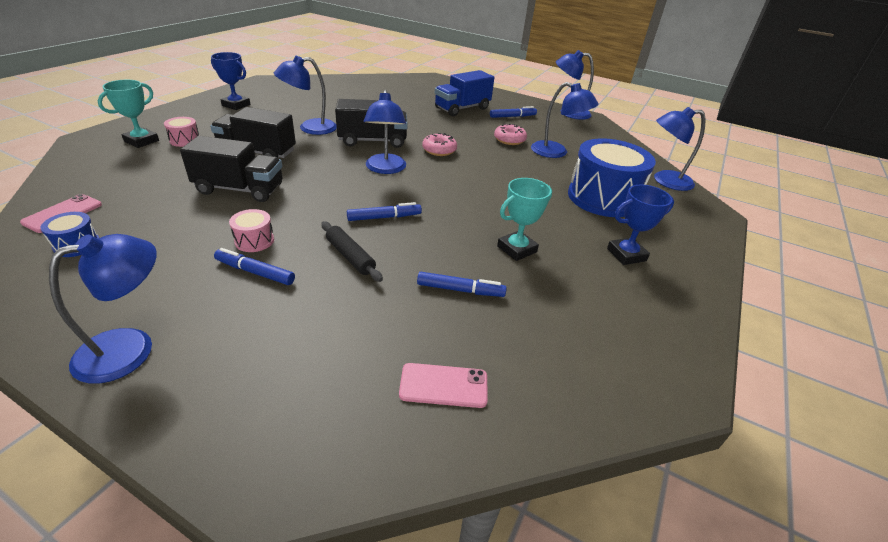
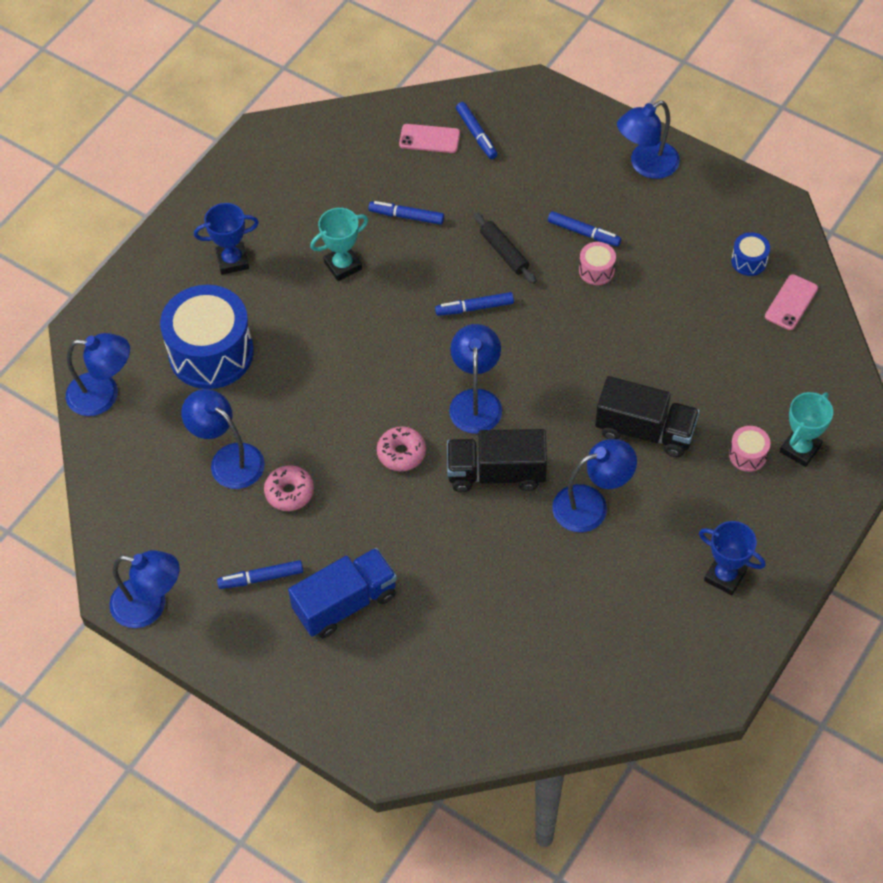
camera: 170 degrees left, 20 degrees up
(240, 189) = (638, 350): black truck -> none
(373, 394) = (476, 134): none -> blue marker

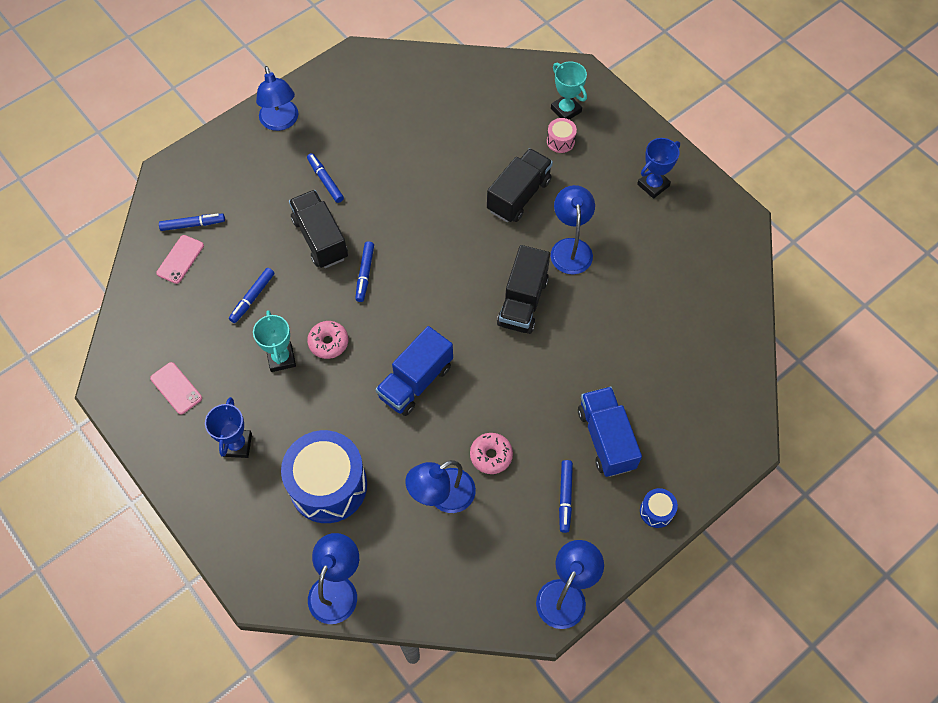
camera: 75 degrees left, 5 degrees up
(356, 395) = (415, 381): none -> blue truck
(401, 453) = (482, 362): pink donut -> pink donut (328, 342)
(476, 401) = (452, 297): blue lamp -> none
(504, 252) = (320, 239): black rolling pin -> black truck
(583, 233) = (325, 181): blue marker -> blue marker turned 75 degrees counterclockwise
(596, 270) = (364, 183): pink drum -> none
(749, 261) = (397, 88): blue drum -> blue drum (656, 511)
(791, 302) = (443, 75): pink phone -> pink phone (176, 388)

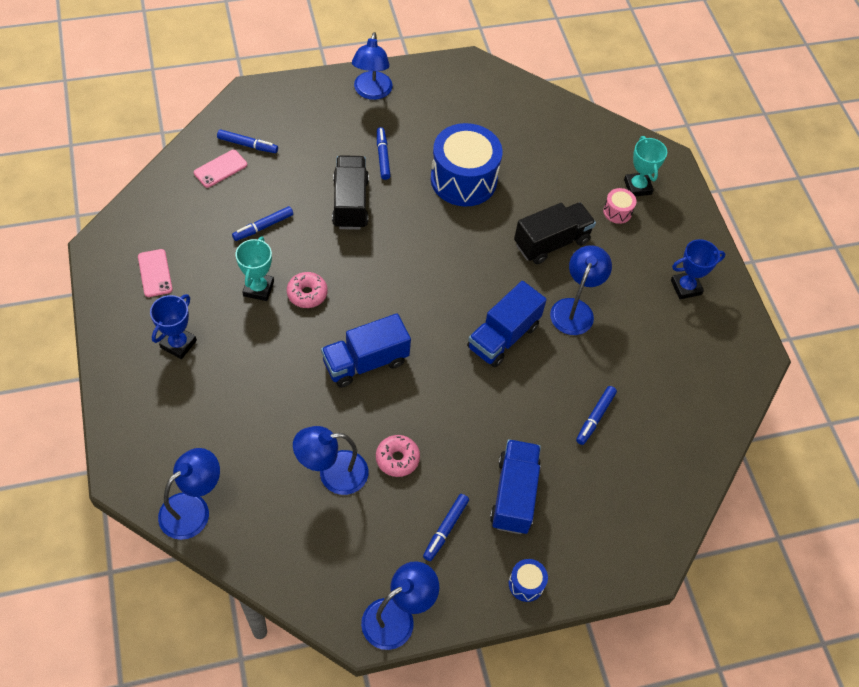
camera: 20 degrees right, 5 degrees down
(328, 485) = (236, 416): blue drum -> blue drum (463, 179)
(365, 274) = (373, 249): blue marker -> blue marker (595, 417)
(522, 302) = (503, 336): black truck -> blue truck

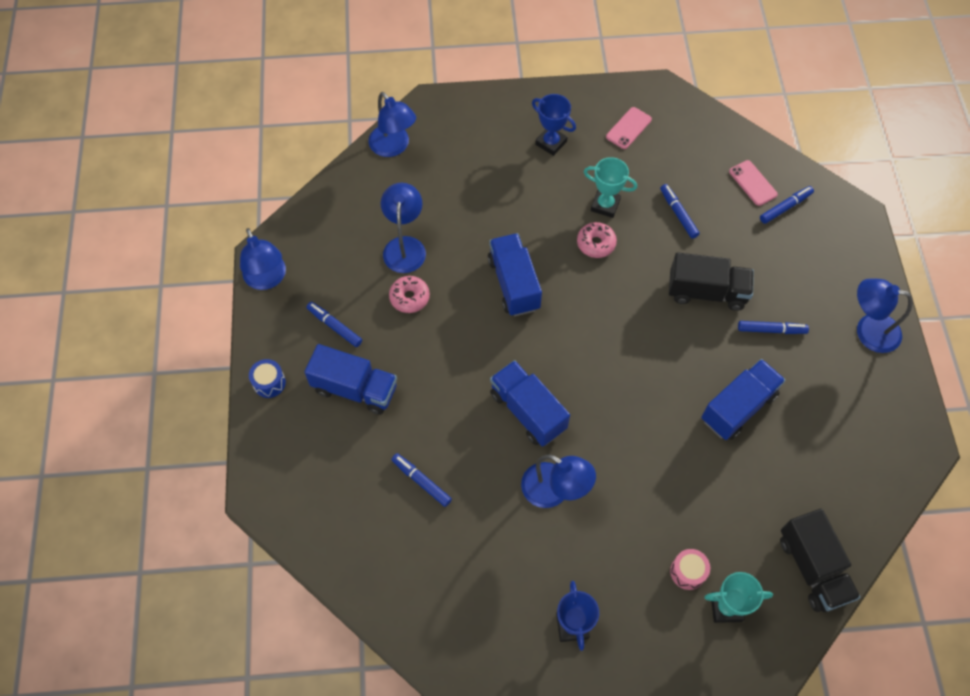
camera: 105 degrees right, 5 degrees up
(155, 273) = (628, 128): pink phone -> pink phone turned 45 degrees counterclockwise
(247, 145) = (785, 207): blue marker -> blue marker turned 150 degrees counterclockwise
(463, 179) = (738, 407): blue drum -> blue truck
(551, 242) = (645, 485): black truck -> black truck (812, 568)

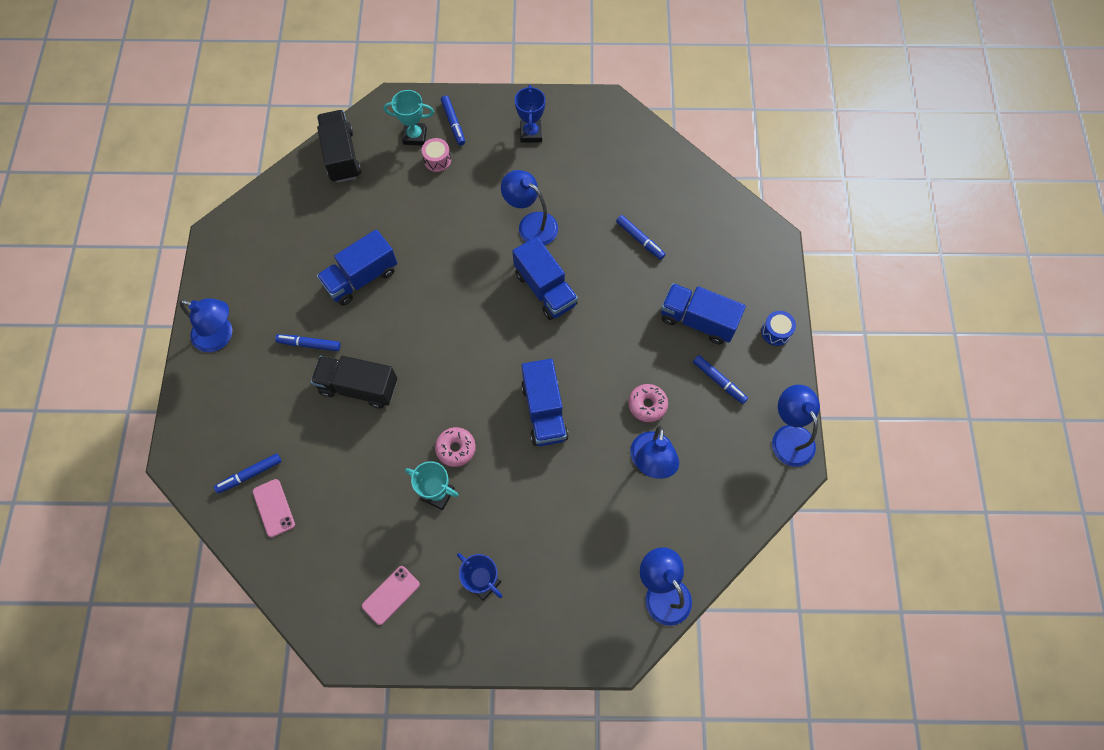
camera: 175 degrees left, 5 degrees up
(678, 214) = (363, 476): blue marker -> blue marker (453, 123)

